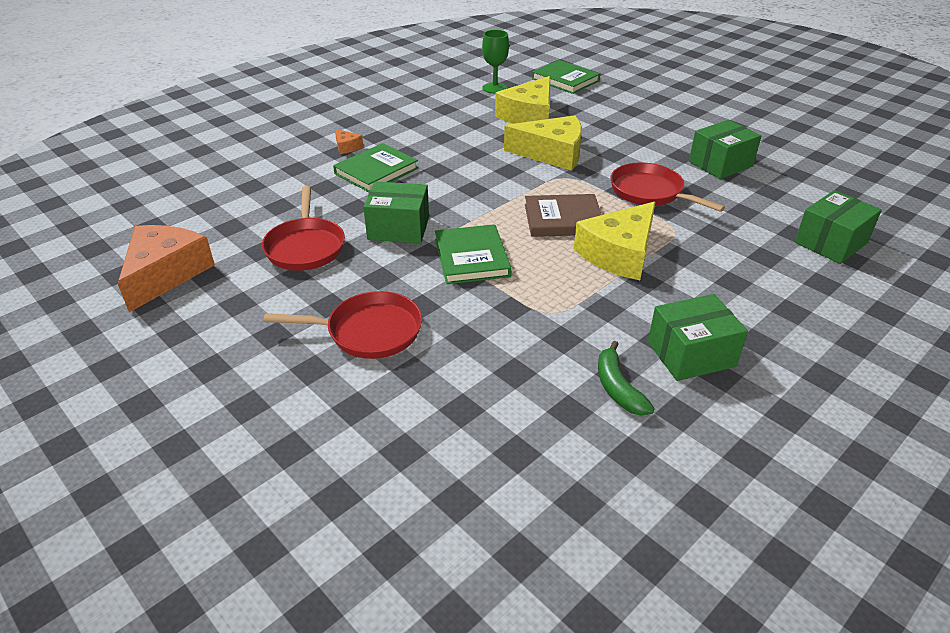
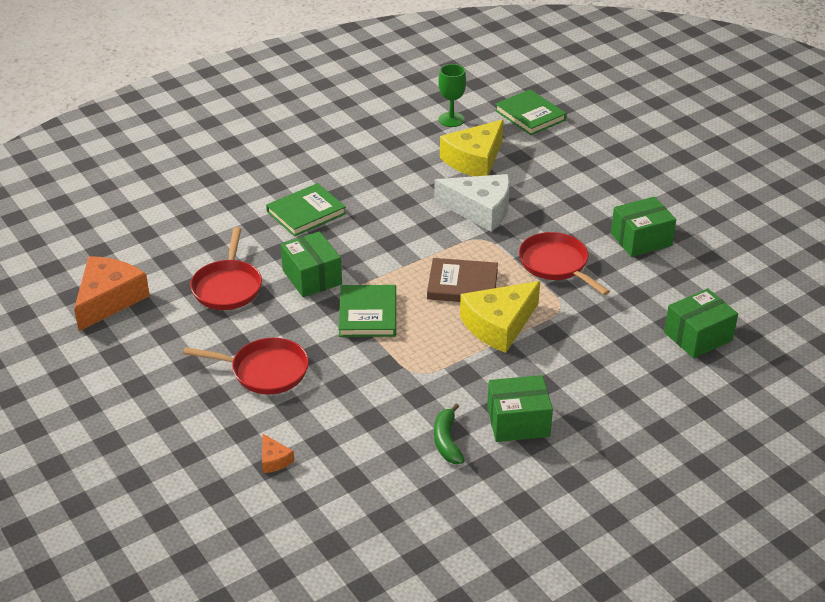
camera: 10 degrees right, 0 degrees up
(347, 147) = (284, 181): orange cheese -> orange cheese (274, 460)
(398, 228) = (312, 277): green box -> green box turned 45 degrees clockwise
(552, 153) = (480, 209): yellow cheese -> white cheese

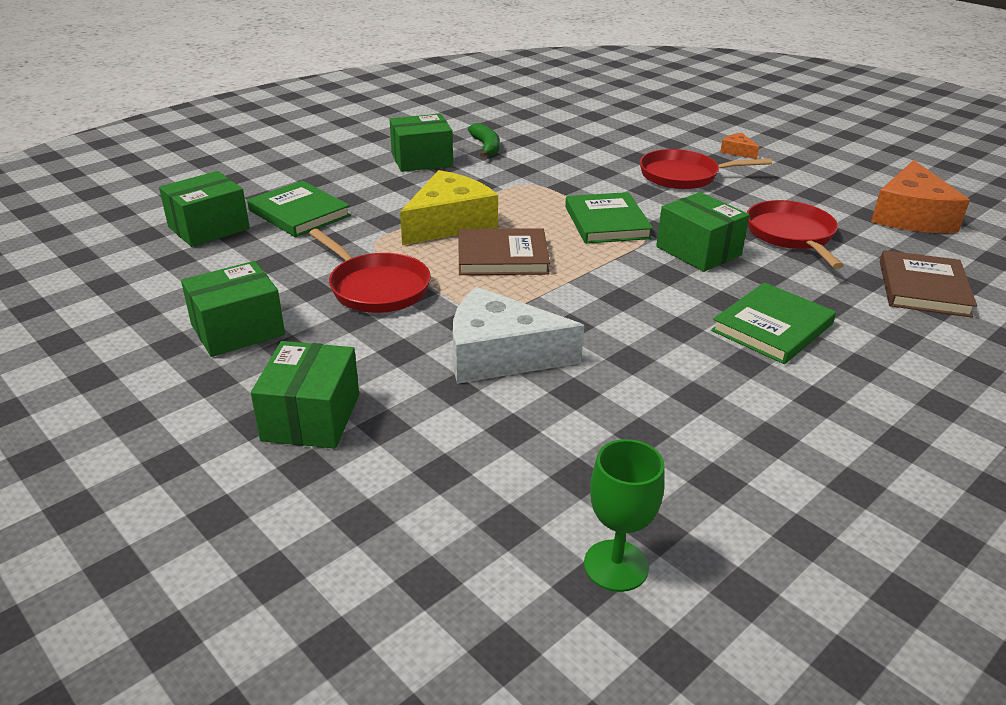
camera: 170 degrees right, 5 degrees down
(180, 231) = (923, 288): none -> brown book
(274, 460) = (630, 131): orange cheese -> orange cheese (737, 151)
(474, 160) = (532, 453): yellow cheese -> none
(530, 115) = (421, 606): green book -> green book (299, 213)
(585, 185) = (311, 417): none -> green box

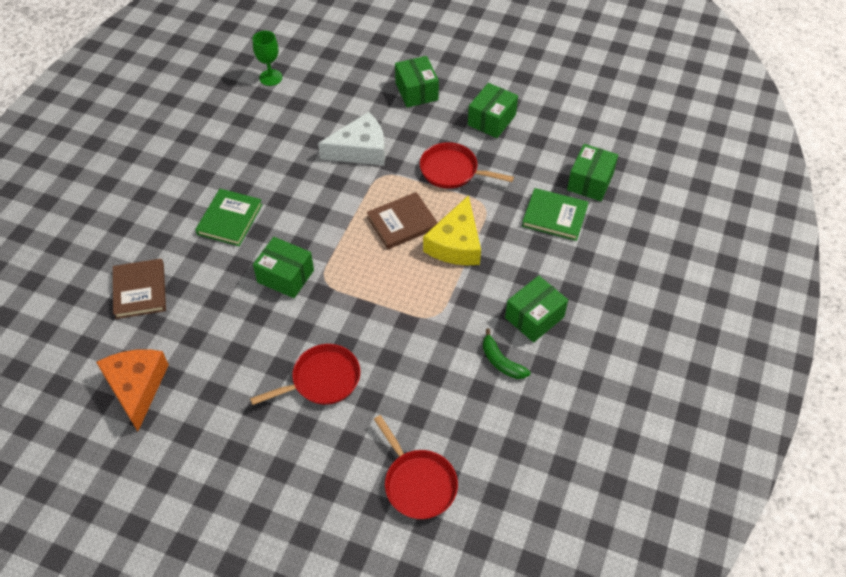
camera: 155 degrees right, 20 degrees up
(607, 222) = (355, 286): green book -> none
(737, 151) = (286, 451): orange cheese -> none
(791, 235) = (226, 321): red pan -> red pan (418, 483)

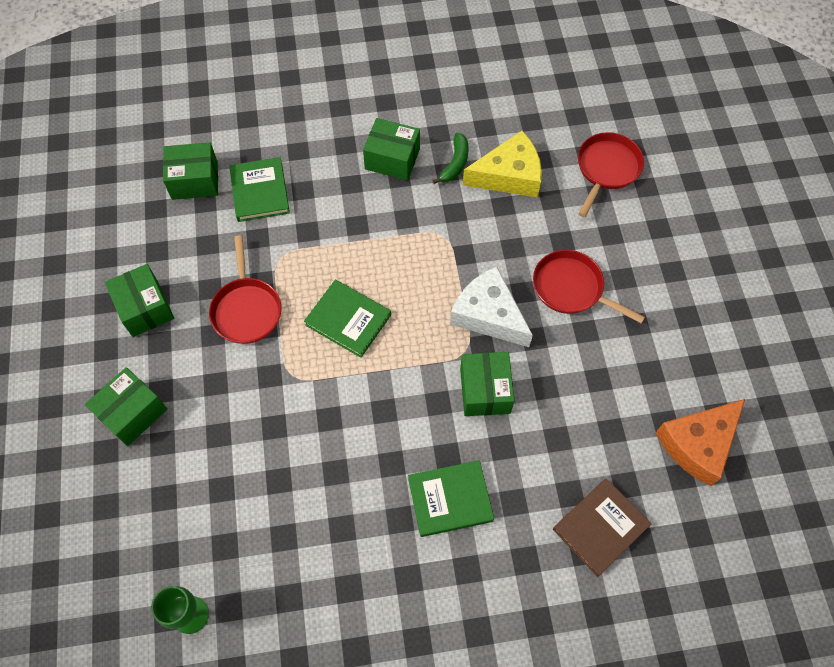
camera: 120 degrees left, 10 degrees up
(360, 150) = (265, 421): white cheese -> white cheese (488, 314)
(402, 223) = (348, 320): brown book -> green book
(456, 244) = (346, 258): yellow cheese -> yellow cheese (509, 175)
(491, 120) = (145, 308): green box -> green box turned 60 degrees clockwise

